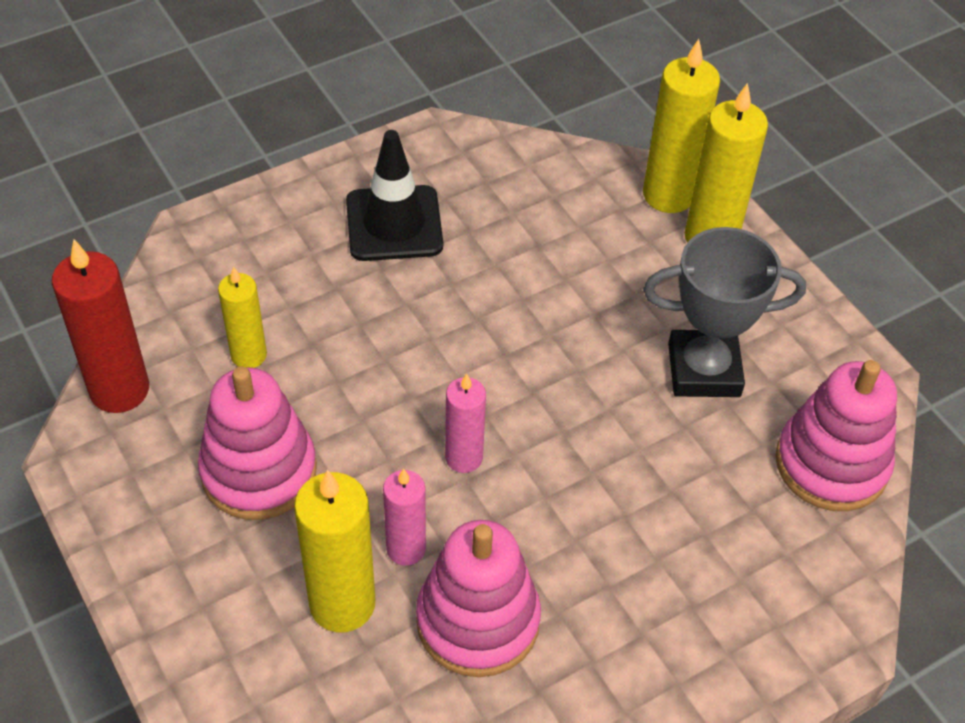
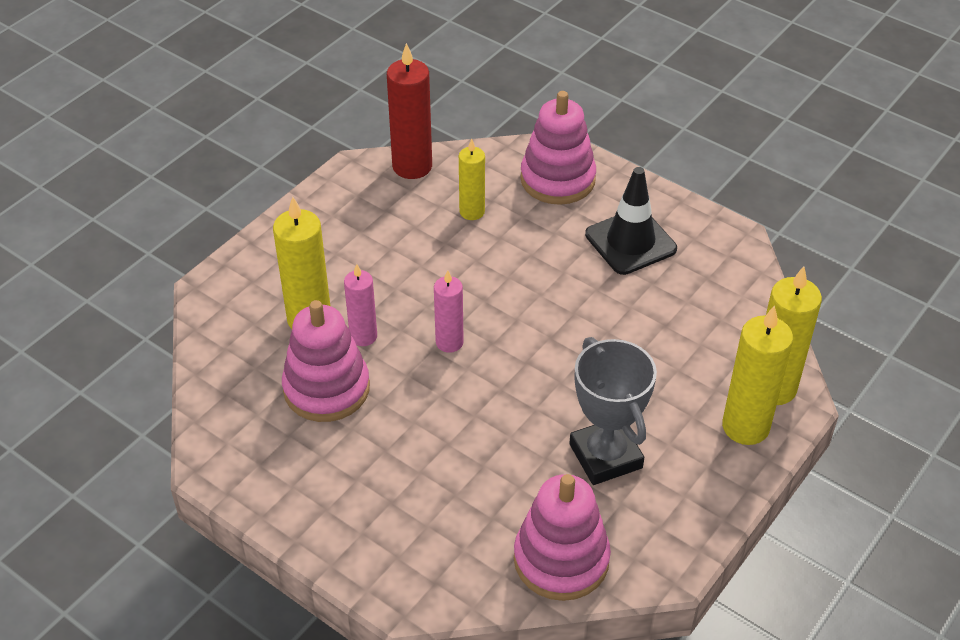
camera: 70 degrees right, 5 degrees down
(259, 471) = (386, 248): pink stacking toy -> pink stacking toy (557, 179)

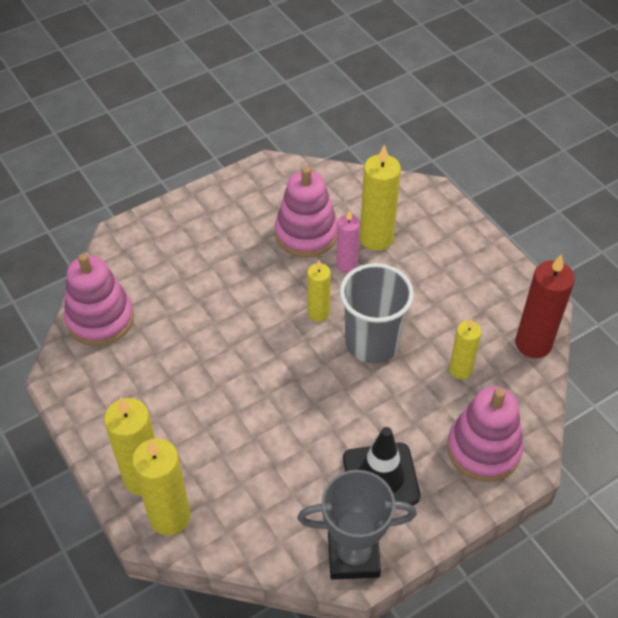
camera: 110 degrees right, 5 degrees up
(449, 342) = (318, 313): pink candle -> yellow candle
(470, 286) = (372, 343): none -> grey cup
(605, 456) = (166, 373): grey trophy -> grey trophy (353, 555)

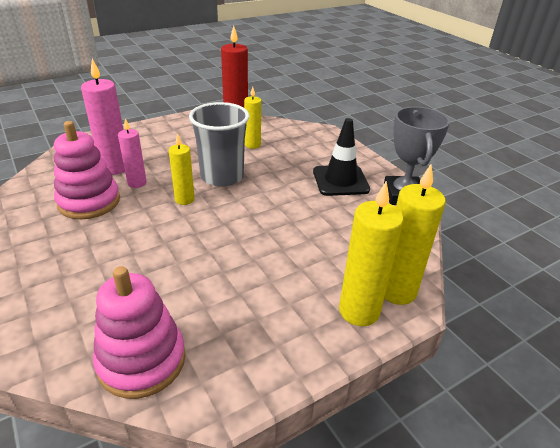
camera: 90 degrees left, 15 degrees down
(376, 238) = (115, 167): yellow candle -> pink candle
(483, 449) = (315, 143): pink stacking toy -> none

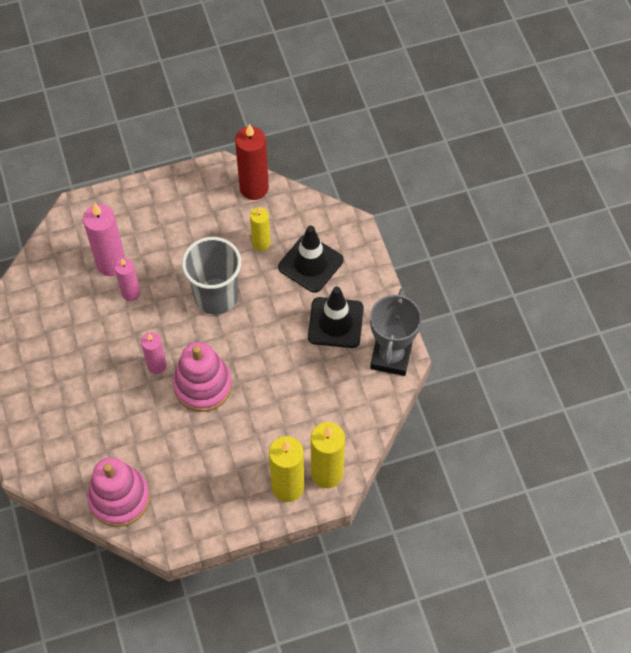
camera: 15 degrees right, 25 degrees up
(89, 202) = (85, 315): pink stacking toy -> pink stacking toy (203, 385)
(172, 228) = (157, 366): none -> pink candle
(184, 199) = (173, 327): yellow candle -> none
(300, 151) = (310, 263): none -> black traffic cone

